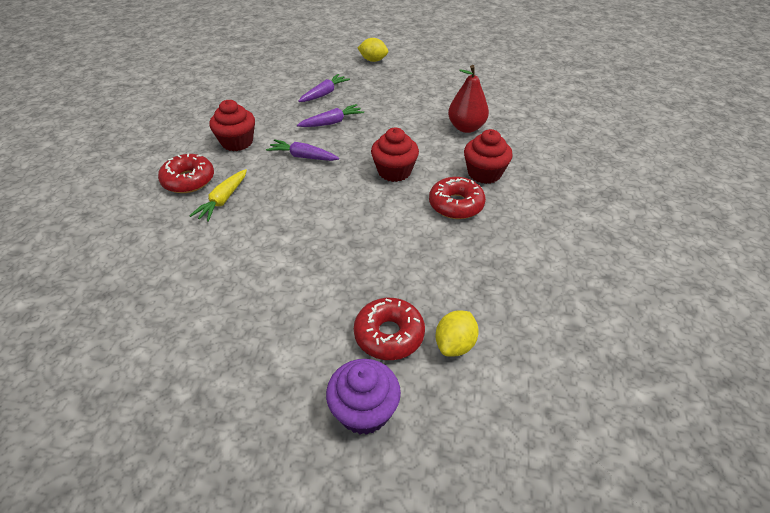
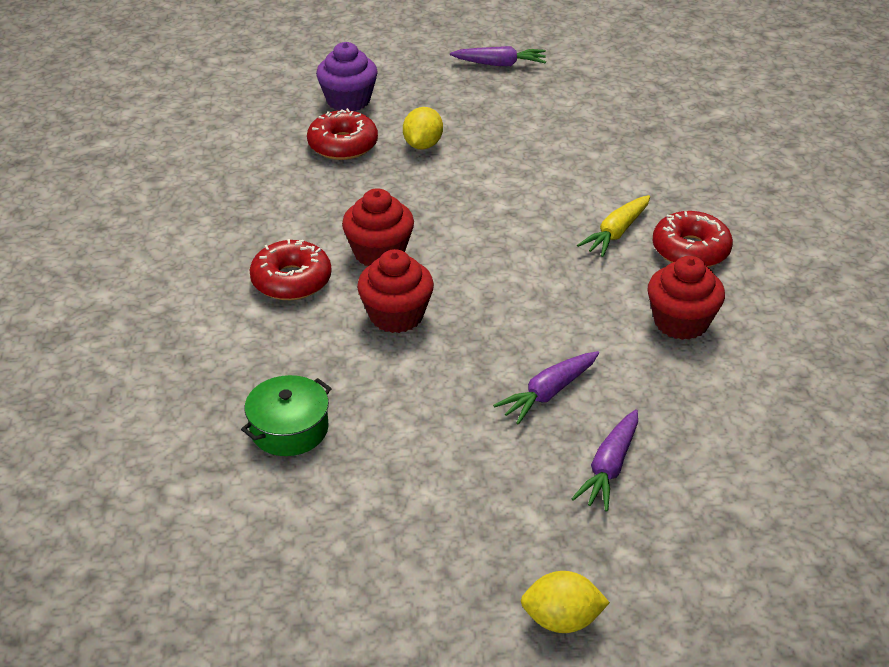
camera: 165 degrees right, 5 degrees down
(223, 200) = (616, 233): yellow carrot -> yellow carrot turned 150 degrees counterclockwise
(303, 157) = (553, 315): purple carrot -> purple carrot (500, 64)
(455, 344) = (276, 148): yellow lemon -> yellow lemon (423, 145)
(466, 128) = (289, 429): red pear -> green pot
(484, 173) = (251, 337): red cupcake -> red cupcake (379, 252)

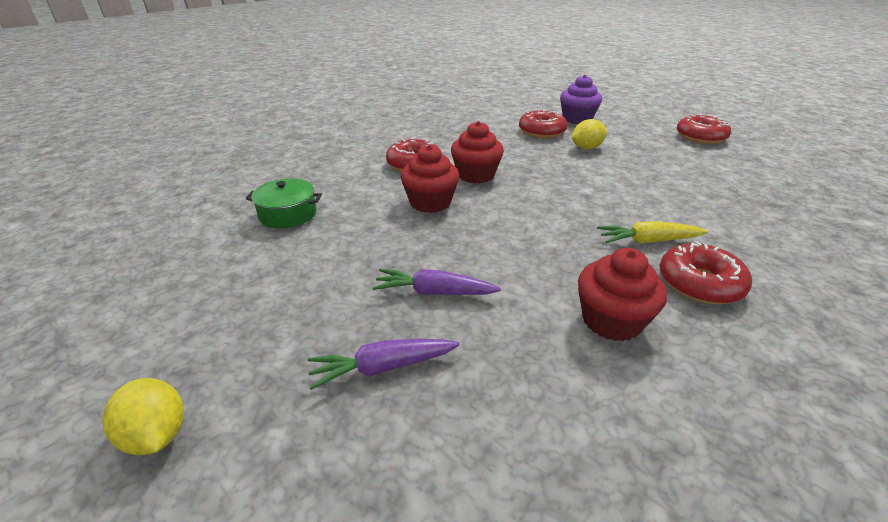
camera: 50 degrees right, 5 degrees down
(500, 64) = (700, 137): purple carrot -> red donut

